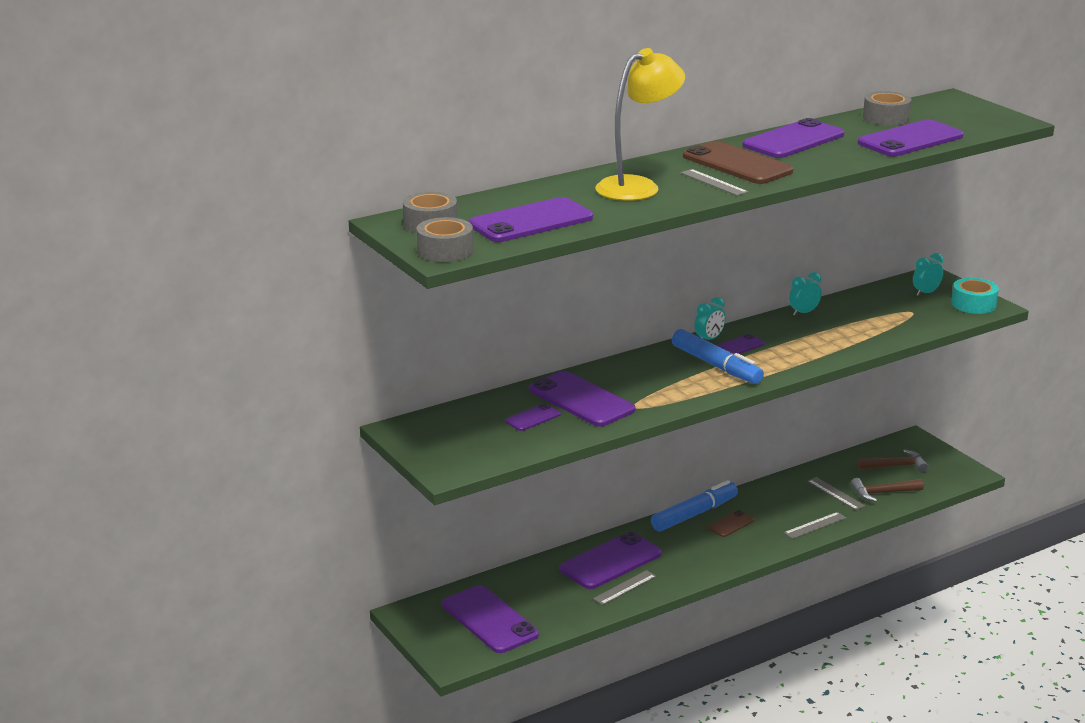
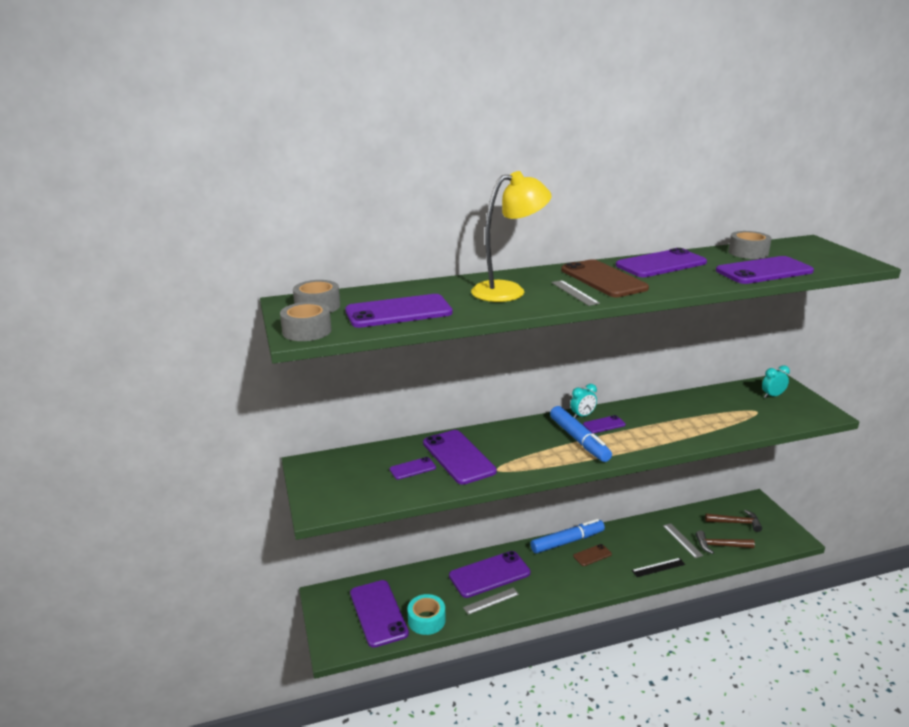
camera: 15 degrees right, 0 degrees up
(803, 313) = (666, 402): turquoise clock -> none
(815, 525) = (658, 567): grey ruler -> black ruler
(973, 304) = (811, 410): turquoise tape -> turquoise tape (426, 620)

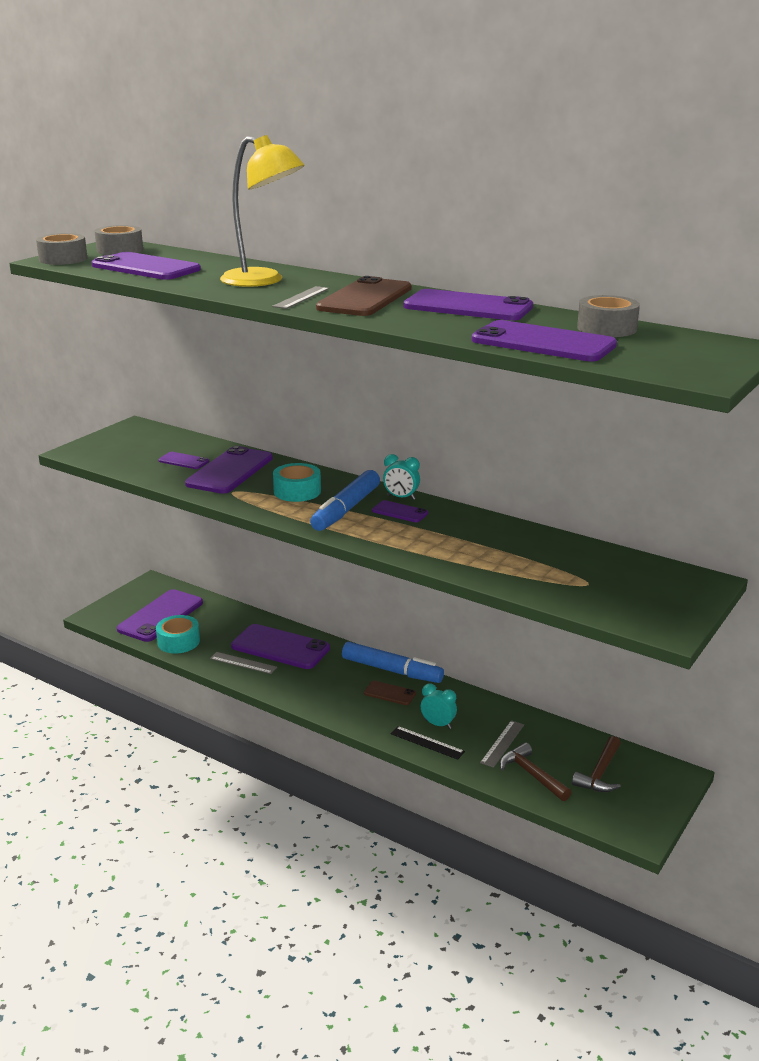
camera: 50 degrees right, 0 degrees up
(528, 445) = (297, 491): none -> turquoise tape
(736, 523) = (600, 773): brown hammer -> brown hammer turned 60 degrees clockwise
(772, 396) = (652, 584): turquoise clock -> turquoise clock (438, 724)

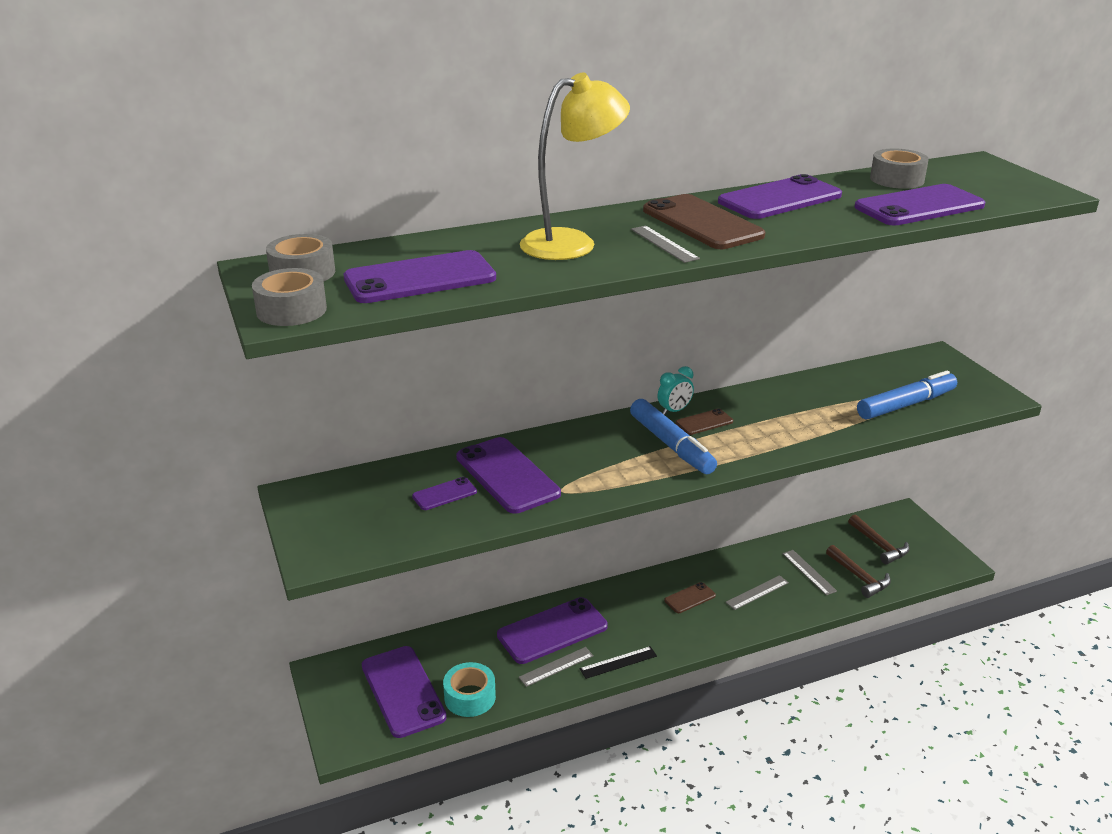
camera: 55 degrees left, 5 degrees up
(297, 491) = (602, 455): turquoise tape -> none
(392, 670) = (655, 581): blue marker -> blue marker (906, 404)
(400, 512) = (704, 422): purple phone -> brown phone
(427, 742) = (778, 610): black ruler -> black ruler (618, 662)
(438, 724) = (757, 592): turquoise clock -> grey ruler
(532, 774) = (859, 577): brown hammer -> brown hammer turned 120 degrees counterclockwise

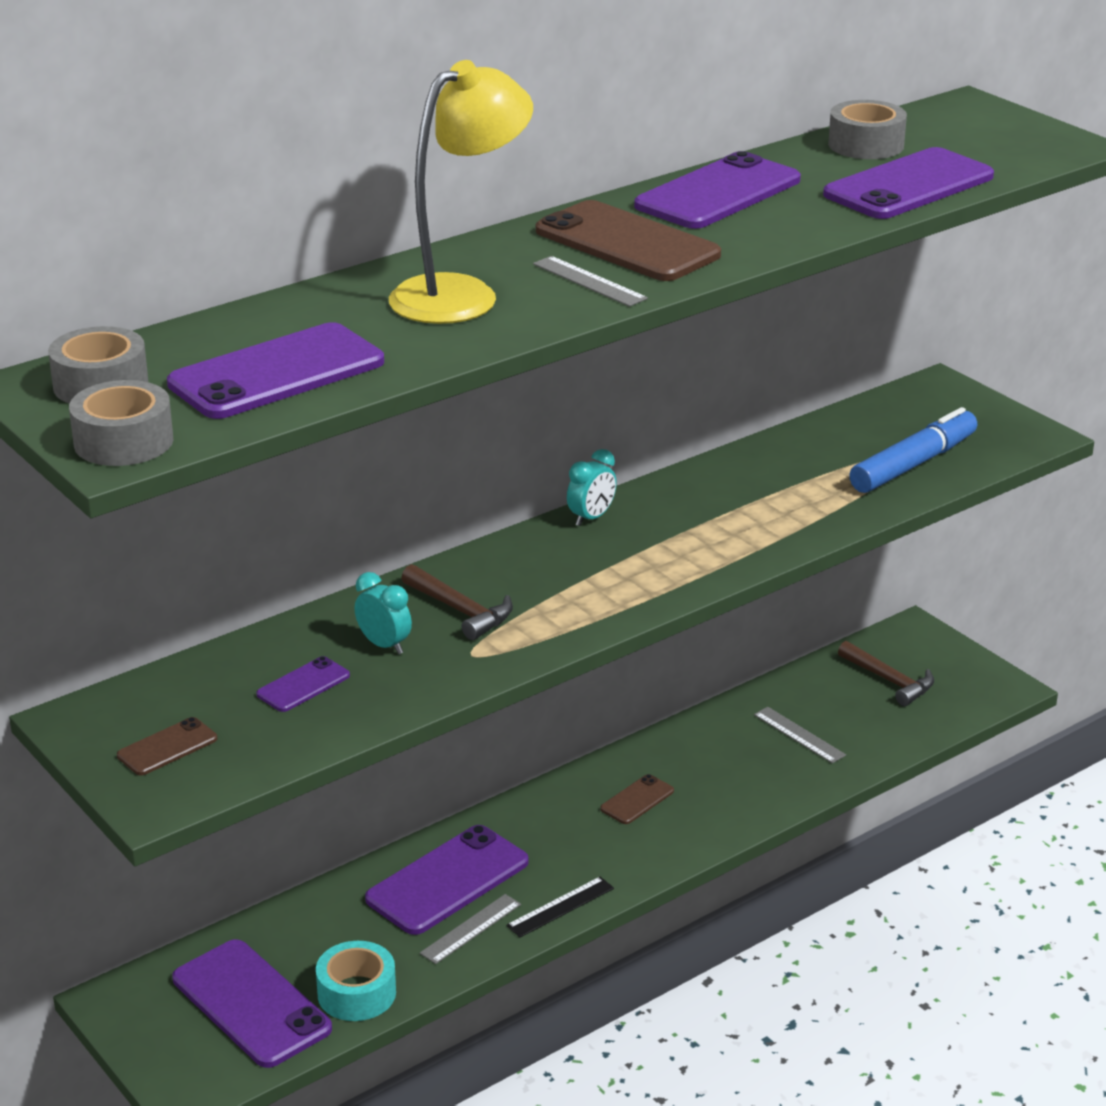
camera: 15 degrees left, 0 degrees up
(507, 475) = (384, 645): purple phone -> turquoise clock
(671, 445) = (605, 568): blue marker -> none
(704, 422) = (640, 528): brown phone -> brown phone (167, 747)
(757, 592) = (733, 776): grey ruler -> none
(859, 577) = (872, 730): brown hammer -> brown hammer (460, 611)

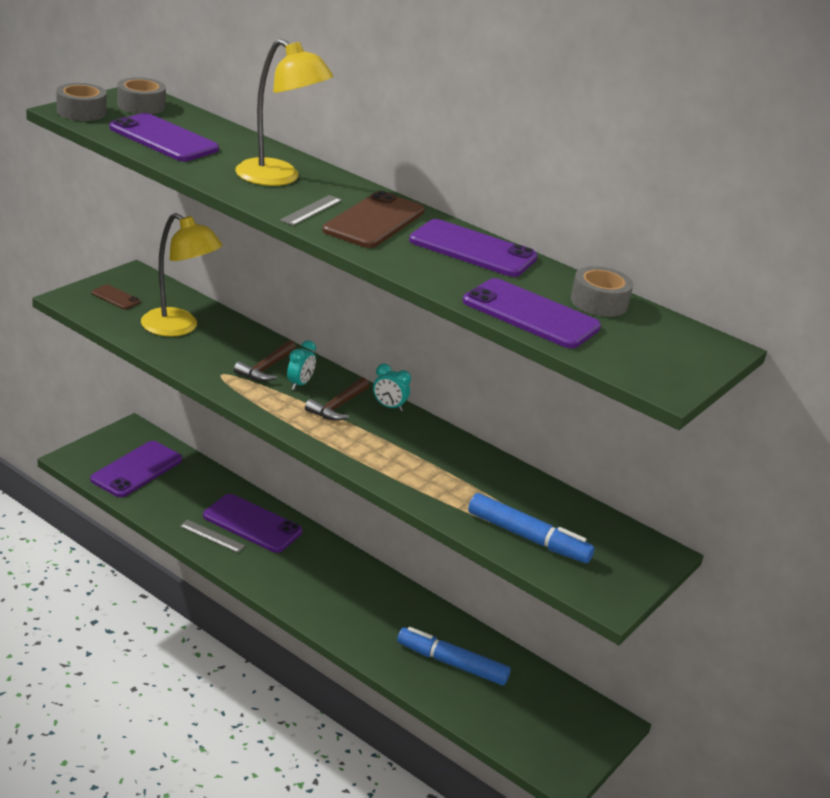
camera: 70 degrees right, 0 degrees up
(303, 685) = (178, 328): purple phone -> yellow lamp
(356, 993) = (150, 502): turquoise tape -> none
(384, 645) = (223, 347): turquoise clock -> turquoise clock (300, 384)
(560, 907) = (239, 568): black ruler -> none
(637, 800) = (352, 592): brown phone -> none
(799, 735) = (452, 663): grey ruler -> blue marker
(889, 681) = (539, 709): brown hammer -> brown hammer (338, 406)

